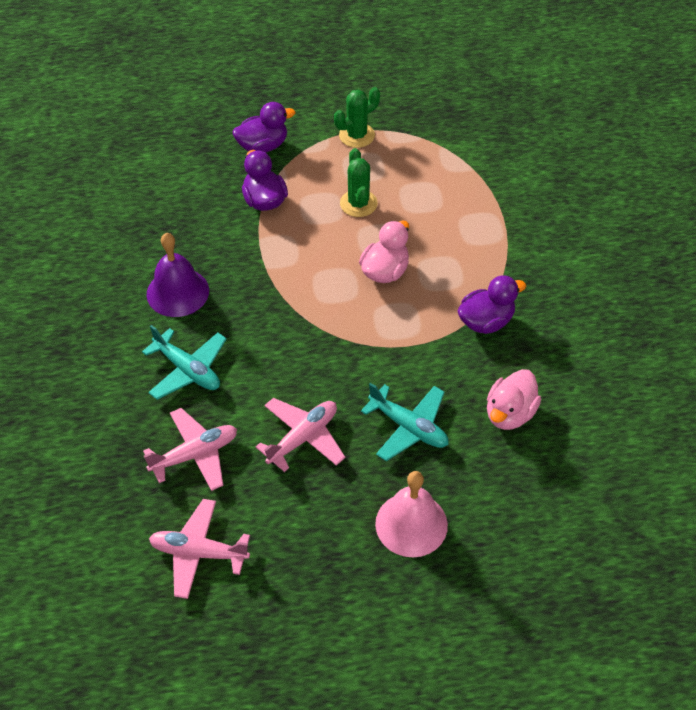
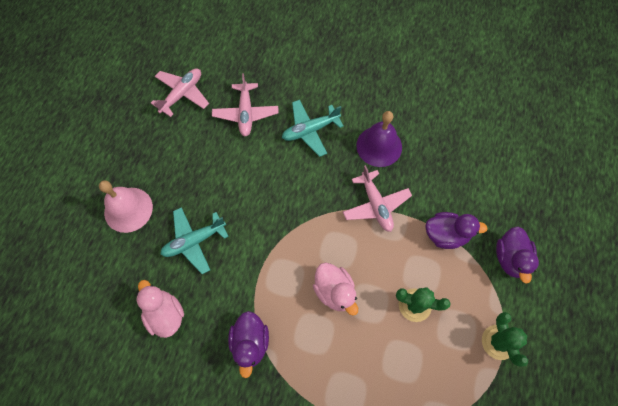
camera: 115 degrees right, 15 degrees up
(303, 438) = (223, 175): pink plane -> pink plane (375, 205)

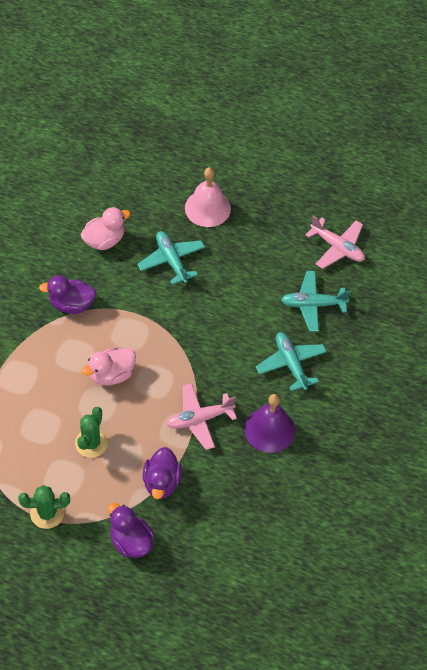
camera: 90 degrees right, 10 degrees down
(246, 113) = (313, 304): pink plane -> turquoise plane
(510, 258) = (131, 541): purple duck -> purple duck turned 45 degrees clockwise

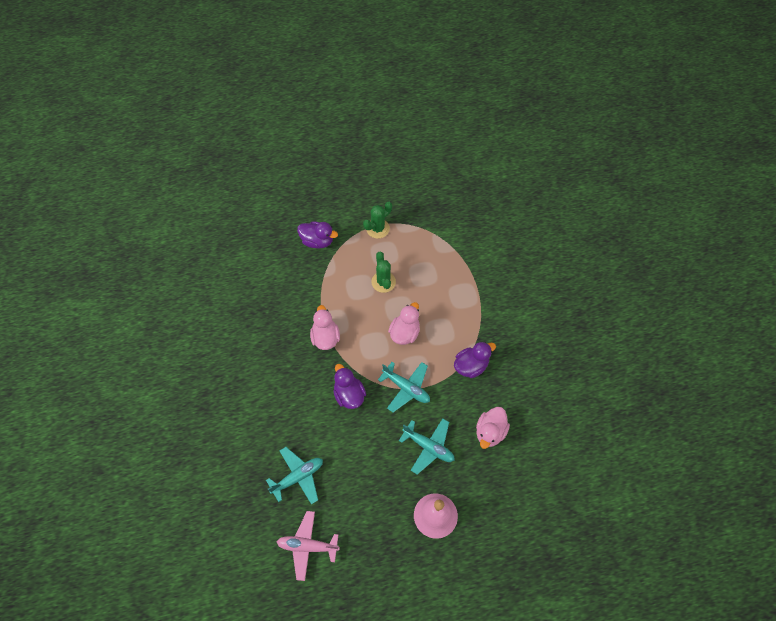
camera: 150 degrees right, 5 degrees up
(162, 482) = (322, 284): purple duck -> purple duck (349, 395)
(199, 419) = (325, 337): pink plane -> pink duck
(269, 429) = (274, 358): purple bell -> none
(291, 364) = (286, 416): turquoise plane -> turquoise plane (406, 388)

